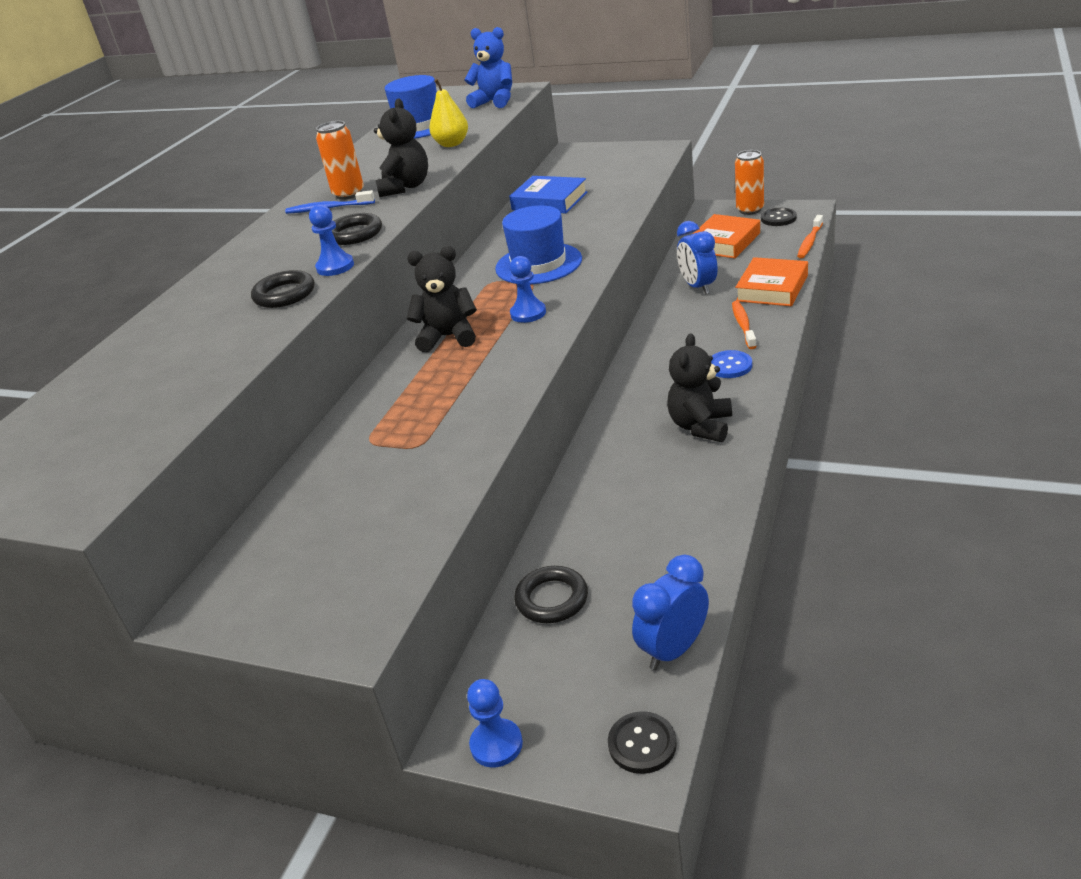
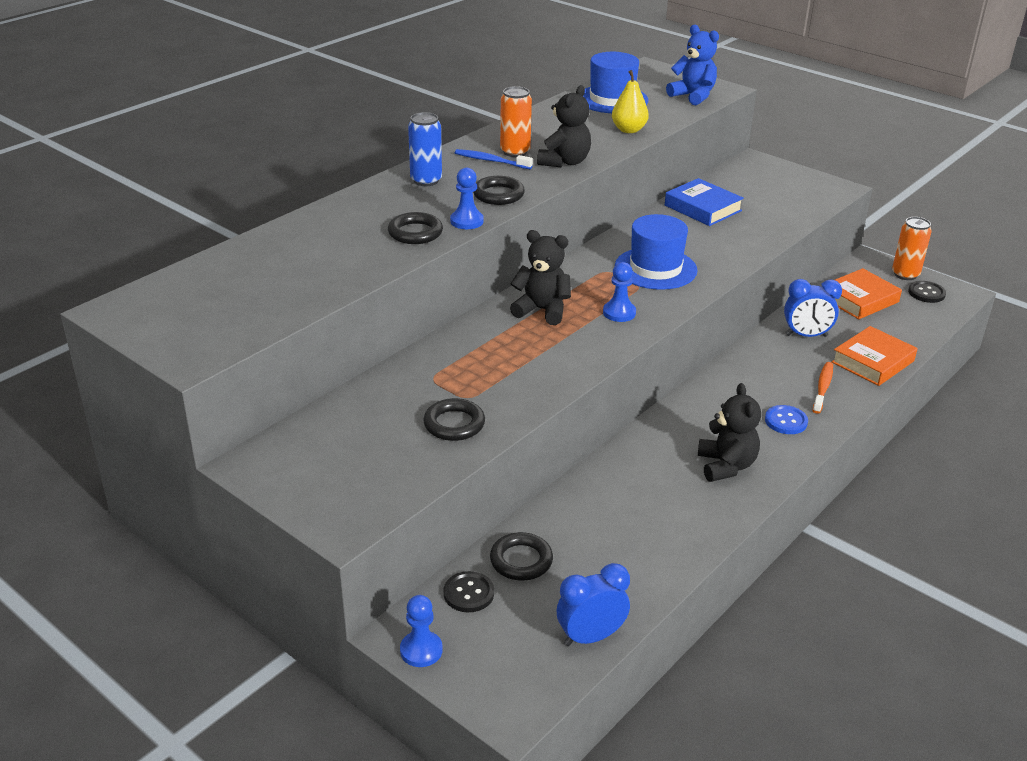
camera: 15 degrees right, 0 degrees up
(268, 245) = (426, 180): none -> blue can
(419, 478) = (454, 424): none -> black ring
(642, 744) = (525, 694): black button -> black button (468, 593)
(698, 287) = (806, 335): blue clock -> blue clock turned 90 degrees counterclockwise
(701, 426) = (726, 466): black teddy bear -> black teddy bear turned 135 degrees clockwise
(809, 242) = (939, 328): orange toothbrush -> none

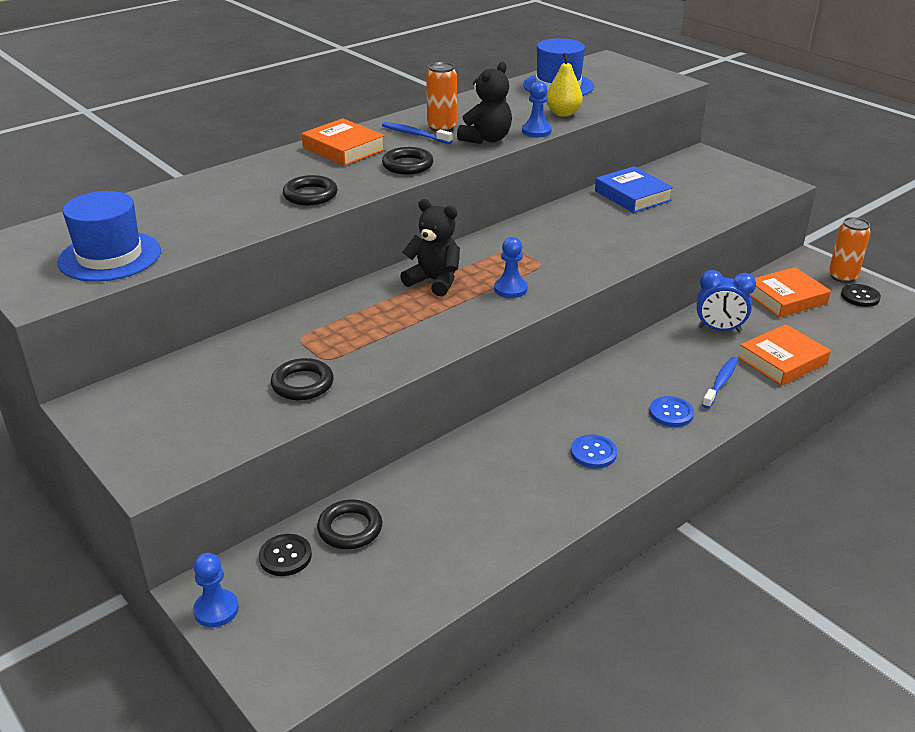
camera: 10 degrees right, 0 degrees up
(426, 180) = (344, 149): blue can -> orange book
(467, 221) = (365, 187): blue pawn -> blue pawn (536, 131)
(591, 637) = (392, 616): blue clock -> none
(655, 268) = (563, 249): blue hat -> blue hat (110, 256)
(693, 96) = (641, 86): blue teddy bear -> none
(726, 466) = (593, 453): black teddy bear -> blue button
(823, 387) = (721, 382): orange toothbrush -> blue toothbrush

